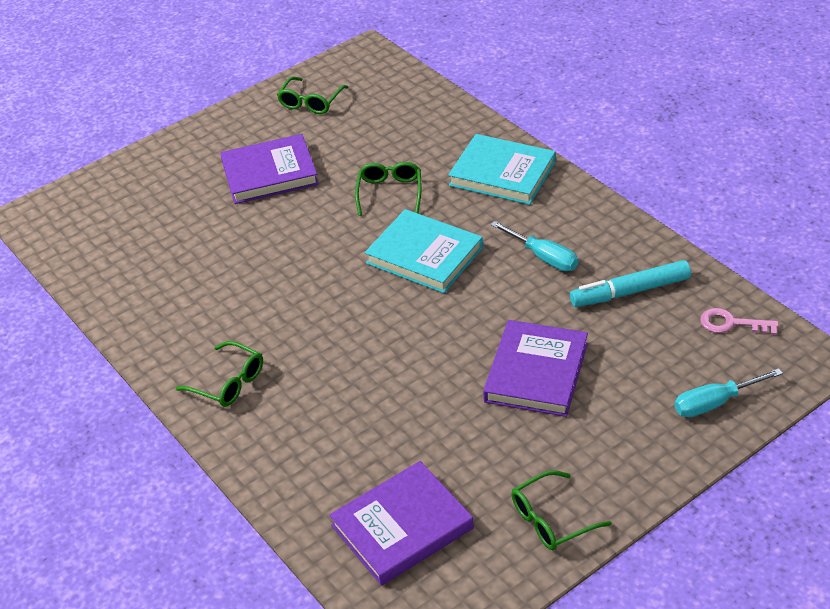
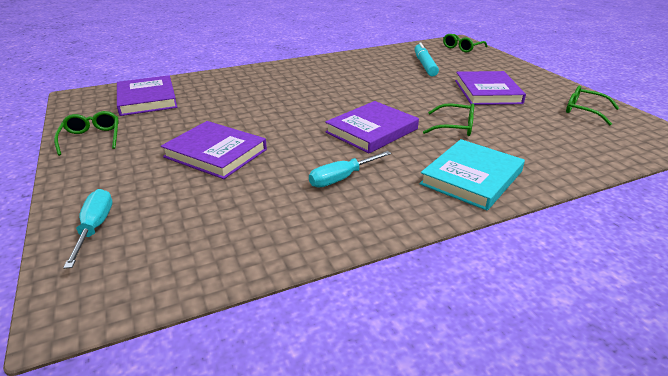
camera: 100 degrees right, 10 degrees down
(228, 382) = (295, 71): green glasses -> green glasses (462, 48)
(424, 255) = (372, 131): turquoise book -> purple book
(630, 291) = (267, 214): turquoise marker -> turquoise marker (424, 65)
(731, 323) = (172, 268): pink key -> none

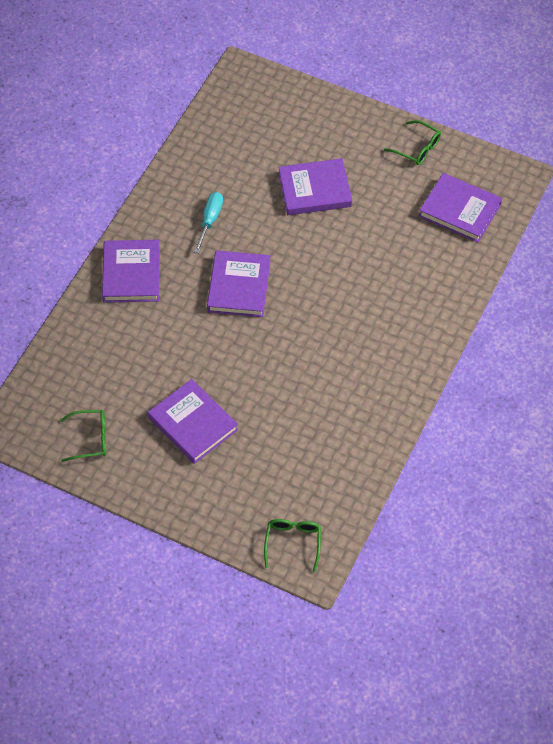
camera: 140 degrees right, 25 degrees up
(95, 228) = (295, 103): turquoise screwdriver -> none
(424, 65) = (296, 453): turquoise marker -> none
(455, 127) = (181, 334): green glasses -> none
(471, 178) = (131, 274): turquoise book -> purple book

